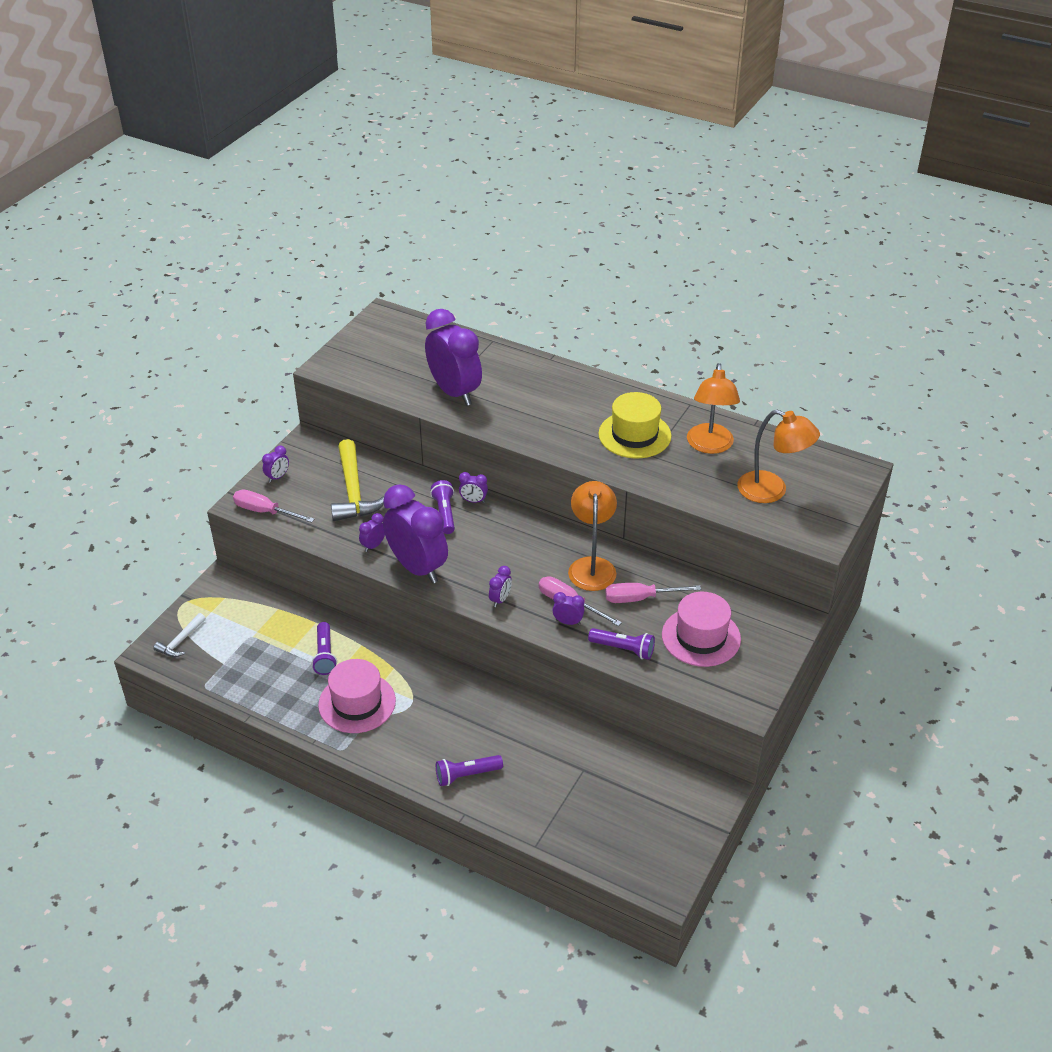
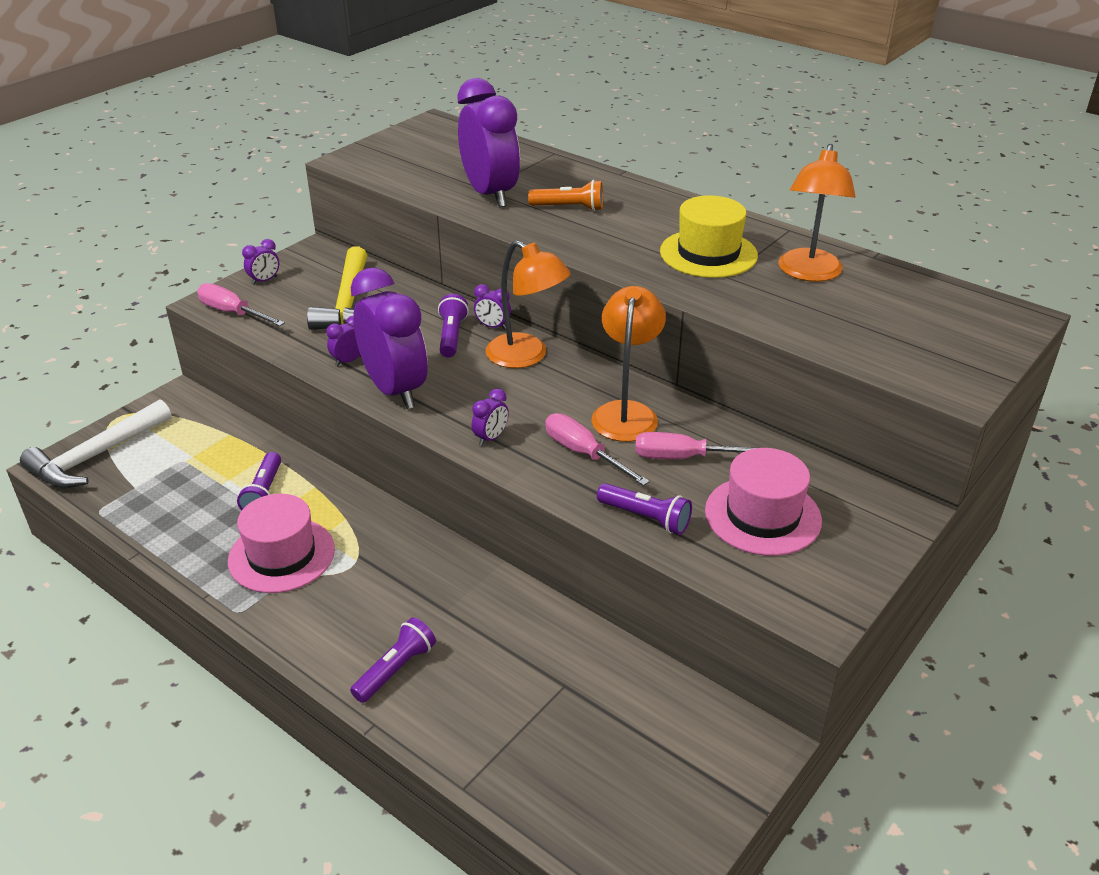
camera: 10 degrees right, 5 degrees down
(180, 641) = (96, 456): white hammer -> white hammer, size x1.92
(467, 775) = (395, 669): purple flashlight -> purple flashlight turned 135 degrees clockwise
(520, 400) = (569, 208): none -> orange flashlight
(568, 622) = (575, 475): purple clock -> none
(772, 491) = (889, 329): orange lamp -> orange lamp (526, 356)

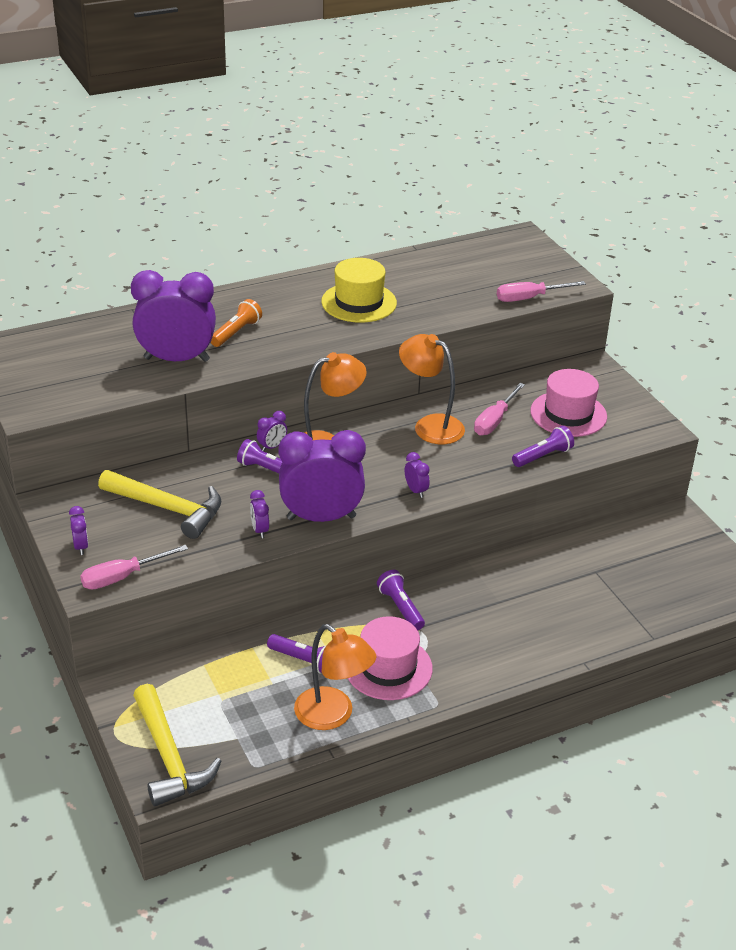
camera: 65 degrees left, 0 degrees up
(96, 456) = (168, 757): white hammer -> yellow hammer
(395, 669) = (541, 640): purple flashlight -> purple flashlight (401, 608)
(584, 454) = (462, 458): pink screwdriver -> pink screwdriver (529, 298)
(808, 273) = (417, 278): orange lamp -> orange lamp (333, 715)

